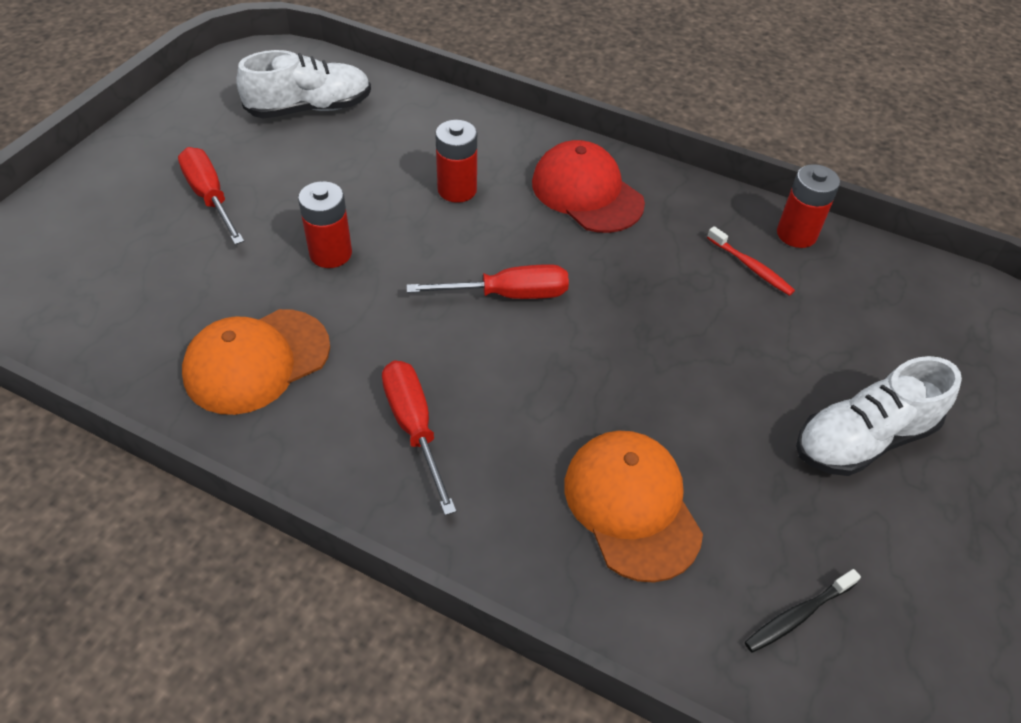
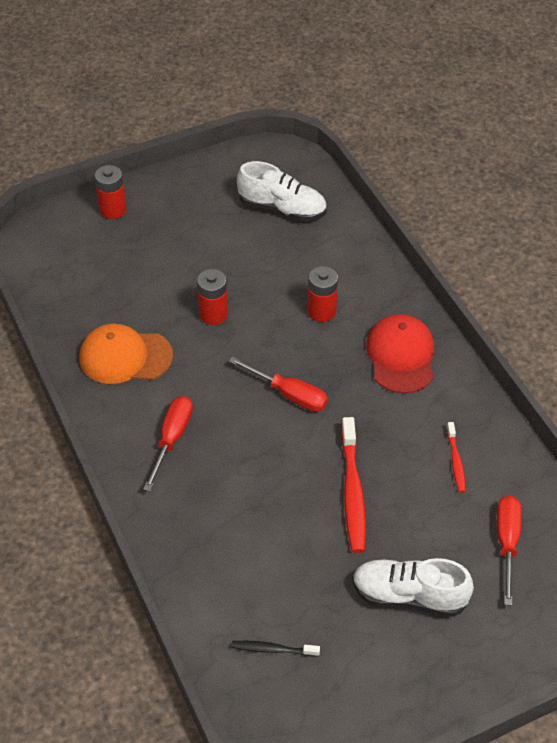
camera: 40 degrees right, 0 degrees up
(210, 197) = (177, 243): red screwdriver -> red screwdriver (507, 543)
(632, 506) = (243, 546): orange cap -> none
(686, 361) = (352, 492): none -> red toothbrush
(796, 234) = (511, 458): red battery -> red battery (113, 210)

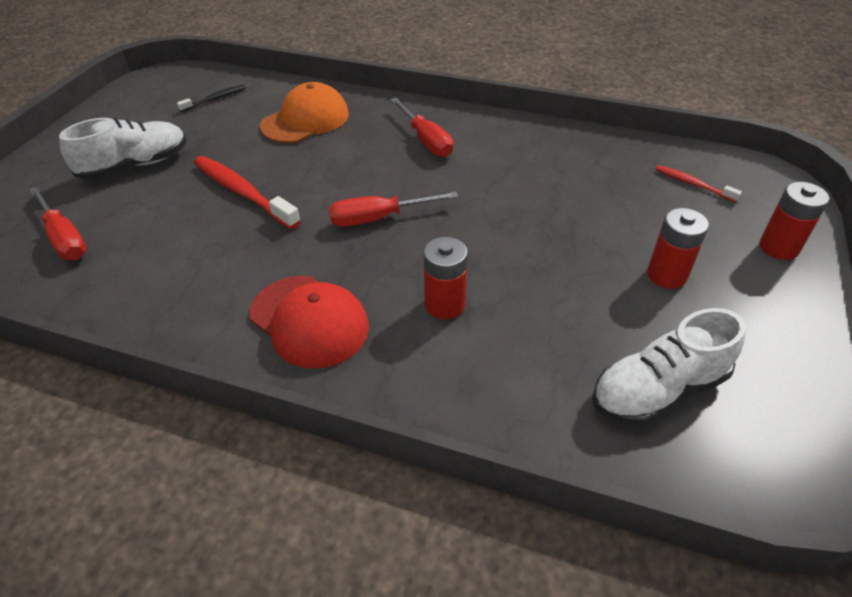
camera: 135 degrees right, 5 degrees down
(125, 357) = (543, 159): orange cap -> orange cap (305, 120)
(213, 314) = (534, 230): red battery -> red battery (666, 275)
(456, 461) = (162, 266): red toothbrush -> red toothbrush (693, 184)

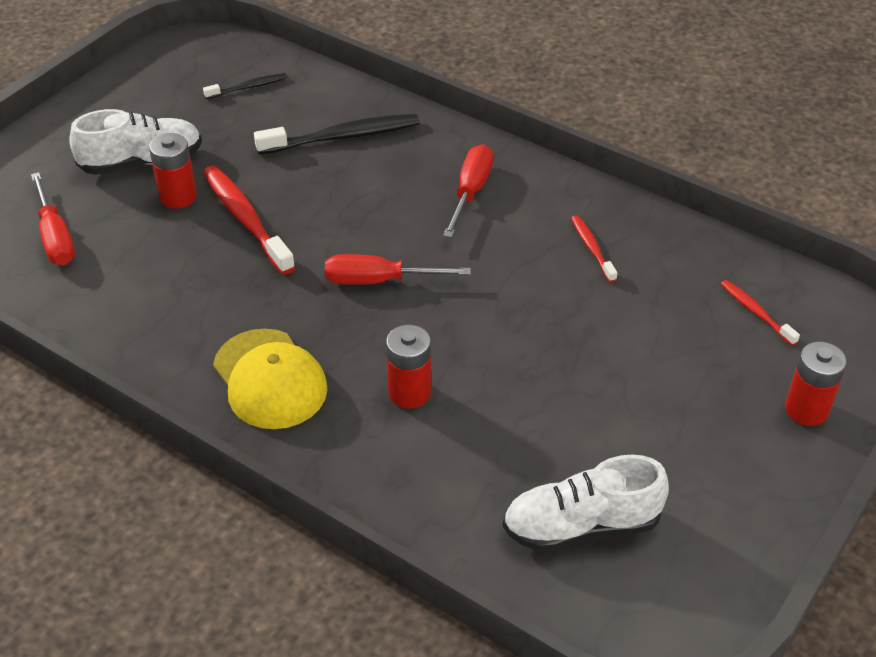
camera: 15 degrees right, 0 degrees up
(305, 120) = (342, 137): orange cap -> black toothbrush
(309, 321) = (270, 379): red cap -> yellow cap
(426, 140) = (470, 192): red screwdriver -> red screwdriver turned 150 degrees counterclockwise
(542, 163) = (592, 248): none -> red toothbrush
(666, 275) = (659, 413): red battery -> red battery (178, 197)

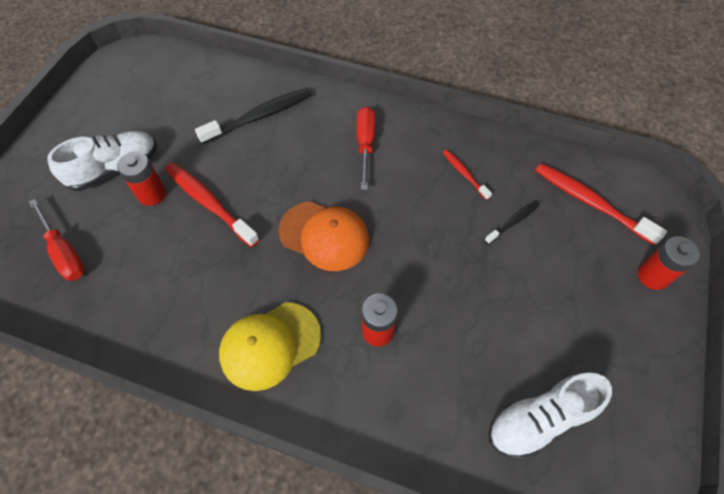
camera: 15 degrees left, 15 degrees up
(248, 87) = (178, 87): black toothbrush -> black toothbrush (513, 222)
(270, 379) = (270, 345): yellow cap -> yellow cap turned 105 degrees clockwise
(379, 281) = (324, 236): red screwdriver -> orange cap
(756, 312) = (590, 202): red toothbrush -> red toothbrush, size x1.86

